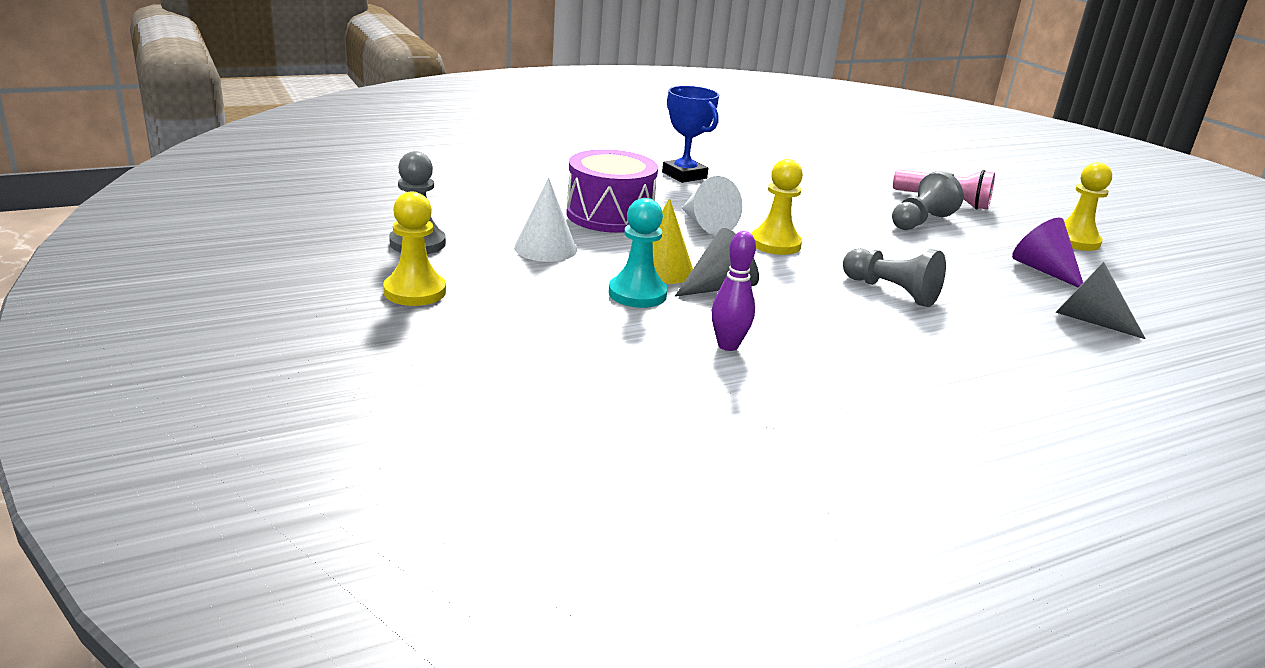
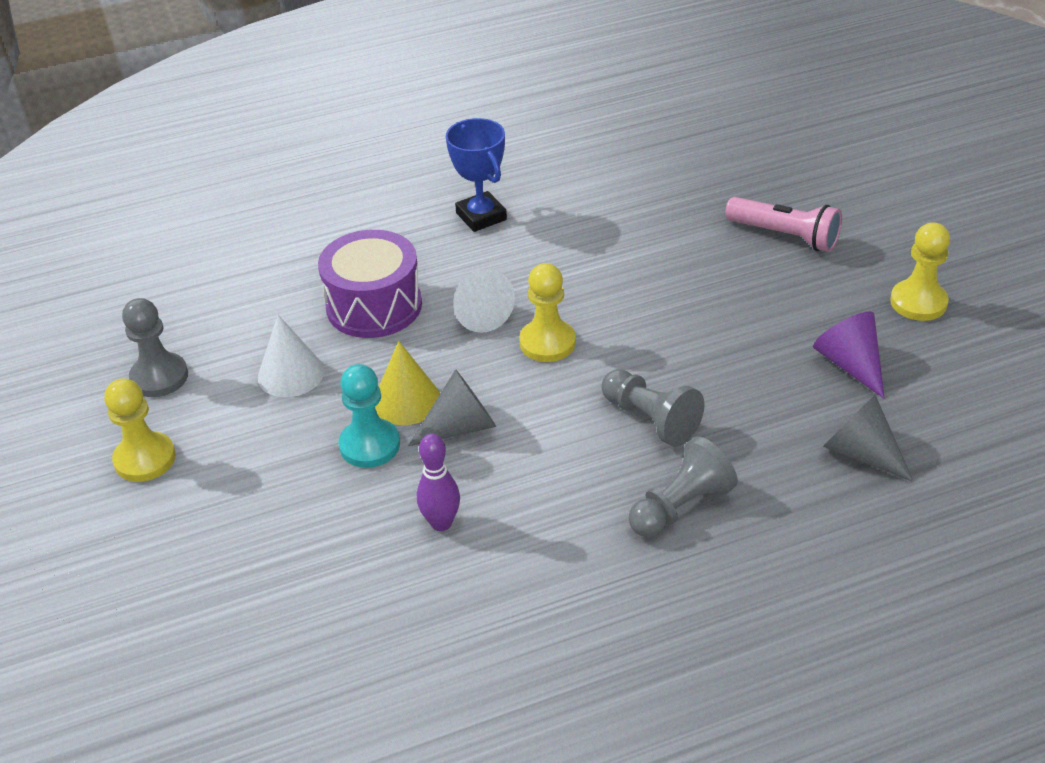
camera: 10 degrees right, 15 degrees up
(920, 221) = (738, 281): grey pawn -> grey pawn (680, 506)

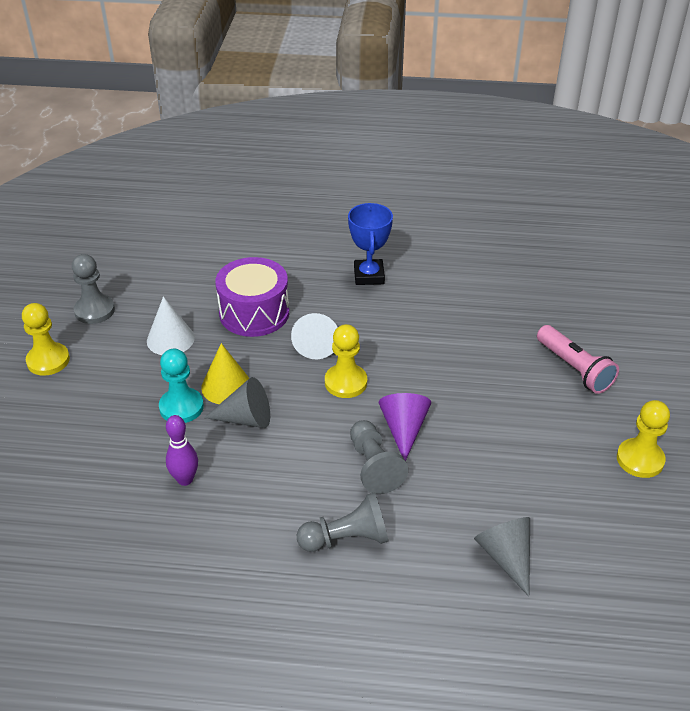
camera: 25 degrees right, 0 degrees up
(850, 364) = (549, 486): purple cone -> purple cone (404, 429)

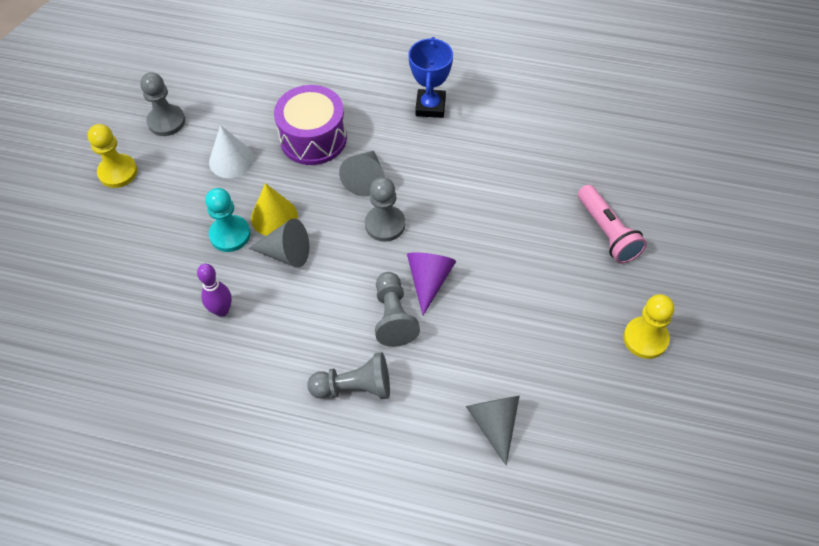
camera: 10 degrees right, 15 degrees up
(316, 344) = (366, 179): white cone -> grey cone
(346, 382) = (385, 224): yellow pawn -> grey pawn

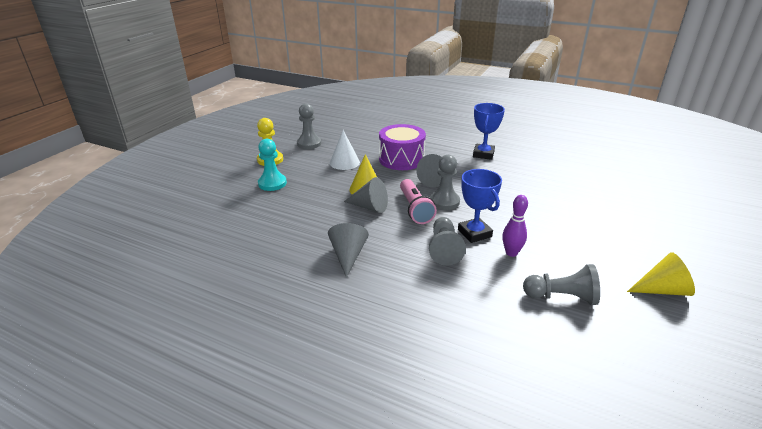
camera: 10 degrees right, 25 degrees down
(222, 310) = (314, 229): purple bowling pin -> purple bowling pin (511, 253)
(230, 235) = (333, 194): turquoise pawn -> turquoise pawn (272, 183)
(354, 387) = (405, 285): grey pawn -> grey pawn (561, 297)
(429, 281) = (474, 233): purple cone -> blue trophy
(494, 424) = (526, 326): grey cone -> grey cone (348, 255)
(607, 232) = (618, 225): pink flashlight -> pink flashlight (415, 209)
(645, 338) = (662, 290): yellow pawn -> yellow cone

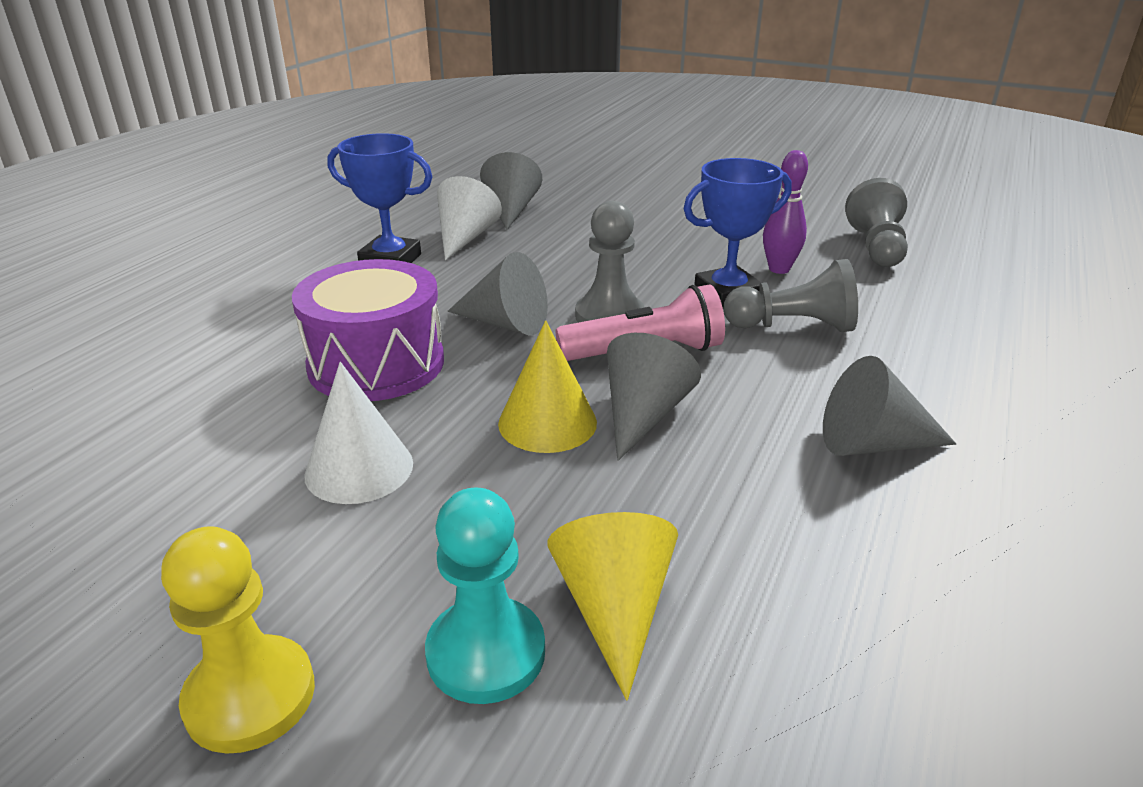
camera: 90 degrees left, 0 degrees up
(309, 143) = (141, 574): grey pawn -> none
(513, 167) = (465, 238): none -> white cone
(554, 176) = (511, 210): none -> grey cone
(662, 290) = (821, 192): yellow cone -> yellow cone (614, 609)

